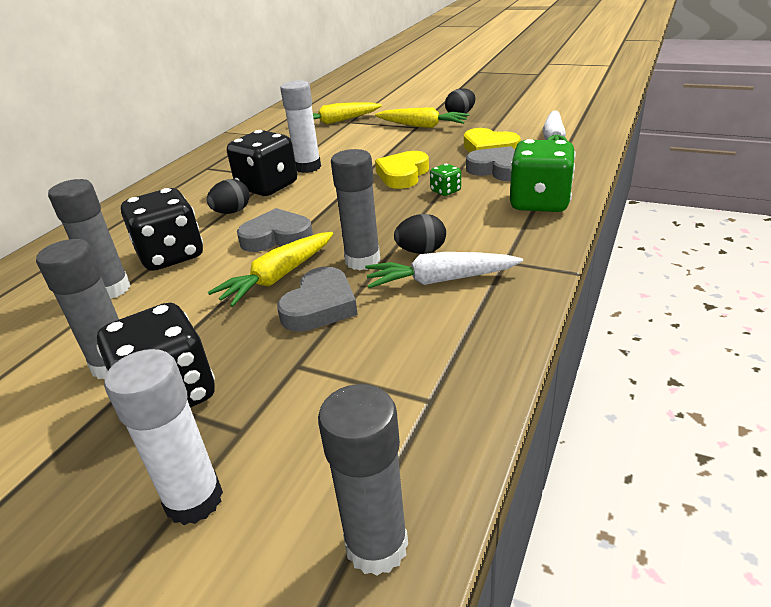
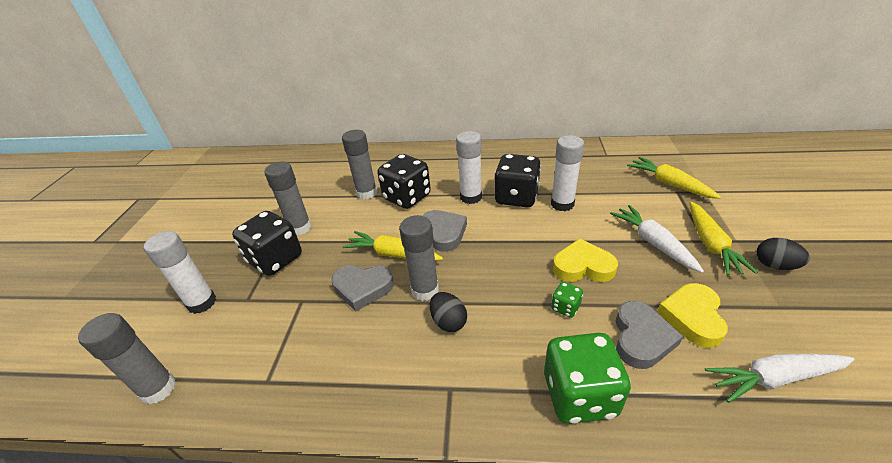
camera: 70 degrees right, 5 degrees up
(232, 212) = (471, 197): black egg -> white glue stick
(440, 280) = (407, 347): white carrot -> white carrot (653, 243)

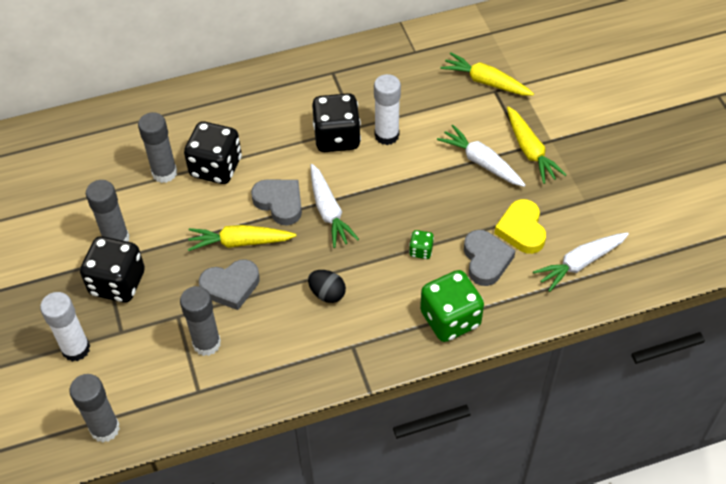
camera: 25 degrees left, 15 degrees up
(425, 290) = (291, 270): grey glue stick -> grey glue stick (206, 343)
(471, 197) = (288, 149): white glue stick -> none
(484, 249) = (329, 212): none -> white carrot
(583, 266) = (425, 205): yellow heart -> none
(774, 265) = (581, 160): black egg -> none

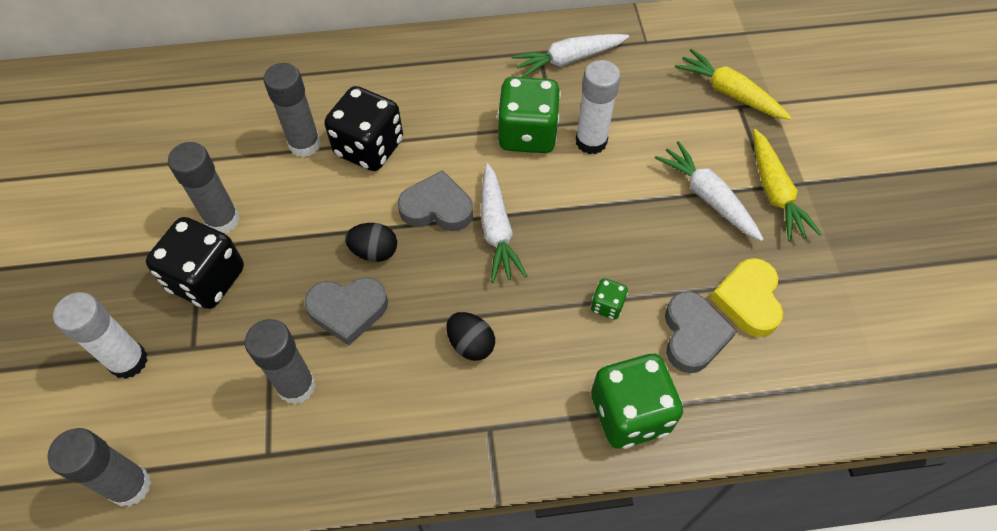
camera: 10 degrees right, 5 degrees up
(240, 242) = (374, 251): yellow carrot -> black egg
(279, 203) = (437, 207): grey heart -> grey heart turned 45 degrees counterclockwise
(337, 138) = (527, 134): black dice -> green dice
(580, 263) = (823, 364): white carrot -> white carrot (568, 60)

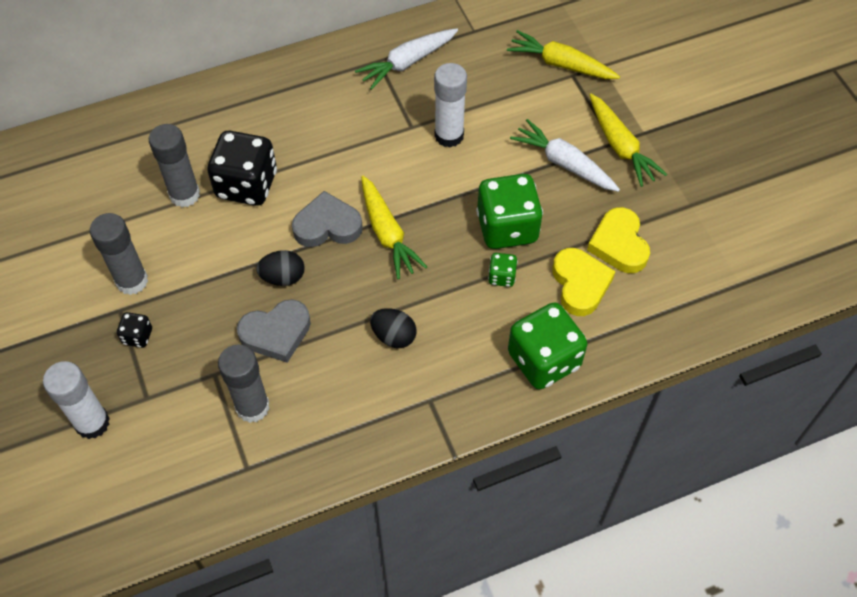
camera: 15 degrees left, 0 degrees up
(130, 486) = (135, 522): grey glue stick -> none
(207, 279) = (137, 336): black dice -> black dice, size x0.46
(497, 230) = (387, 233): white carrot -> yellow carrot
(527, 134) = (389, 141): green dice -> green dice (507, 227)
(693, 335) = (580, 284): grey heart -> yellow heart

